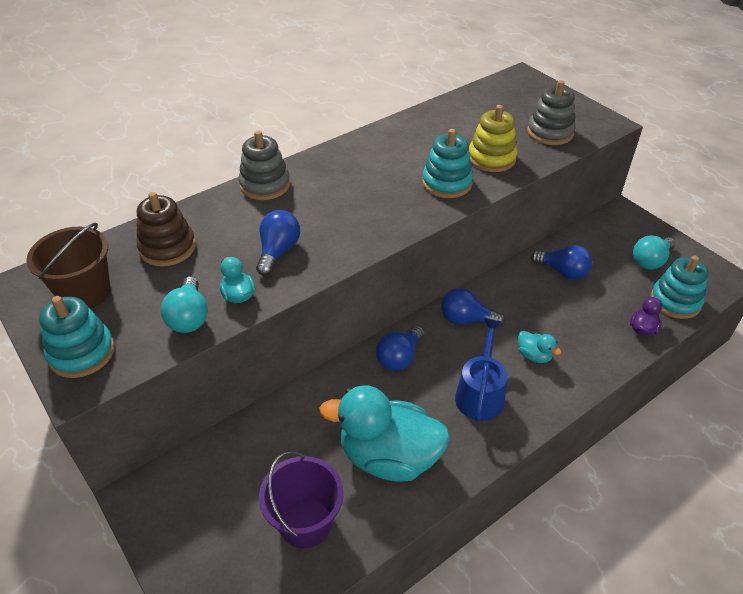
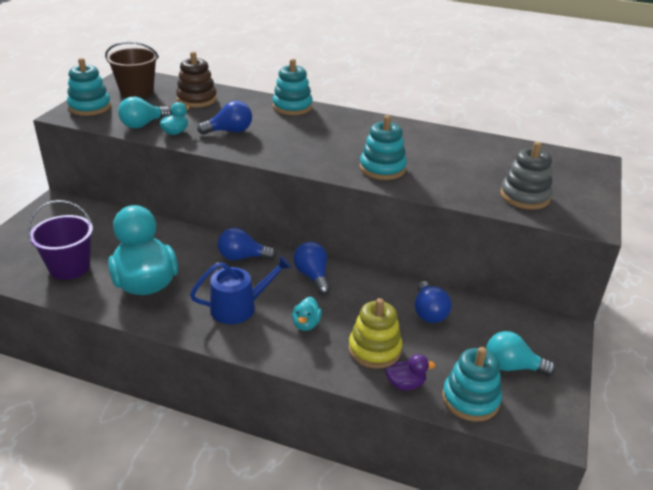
camera: 55 degrees right, 10 degrees down
(265, 185) = (292, 107): grey stacking toy -> turquoise stacking toy
(491, 158) = (443, 178): yellow stacking toy -> yellow stacking toy (374, 349)

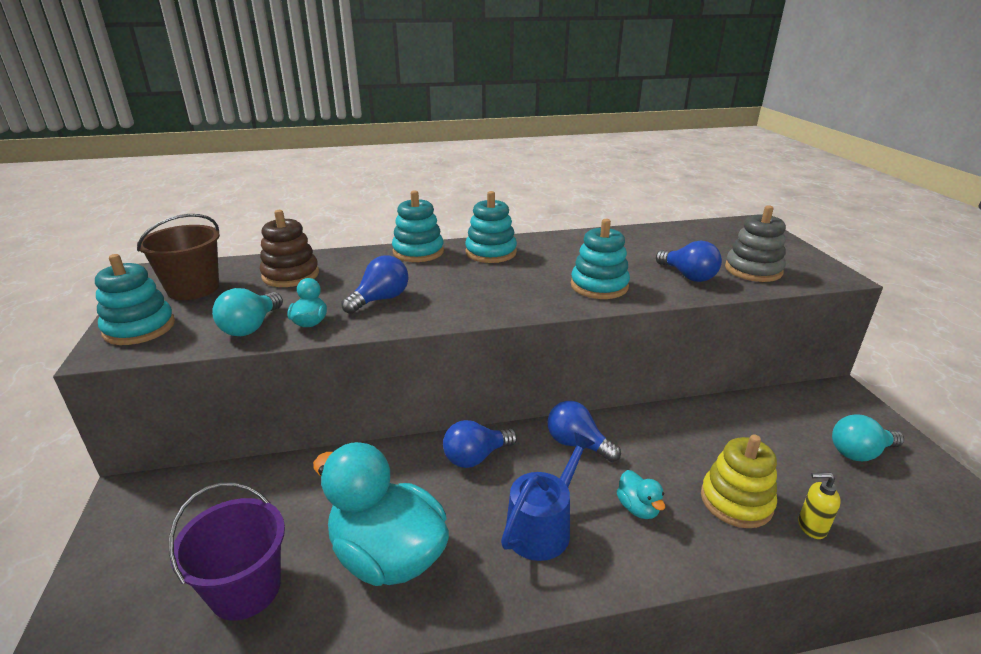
camera: 30 degrees left, 5 degrees down
(405, 384) = (811, 527): purple duck -> yellow soap dispenser
(429, 312) = (728, 431): blue light bulb -> blue light bulb (688, 276)
(470, 399) = (879, 509): turquoise stacking toy -> turquoise stacking toy (491, 252)

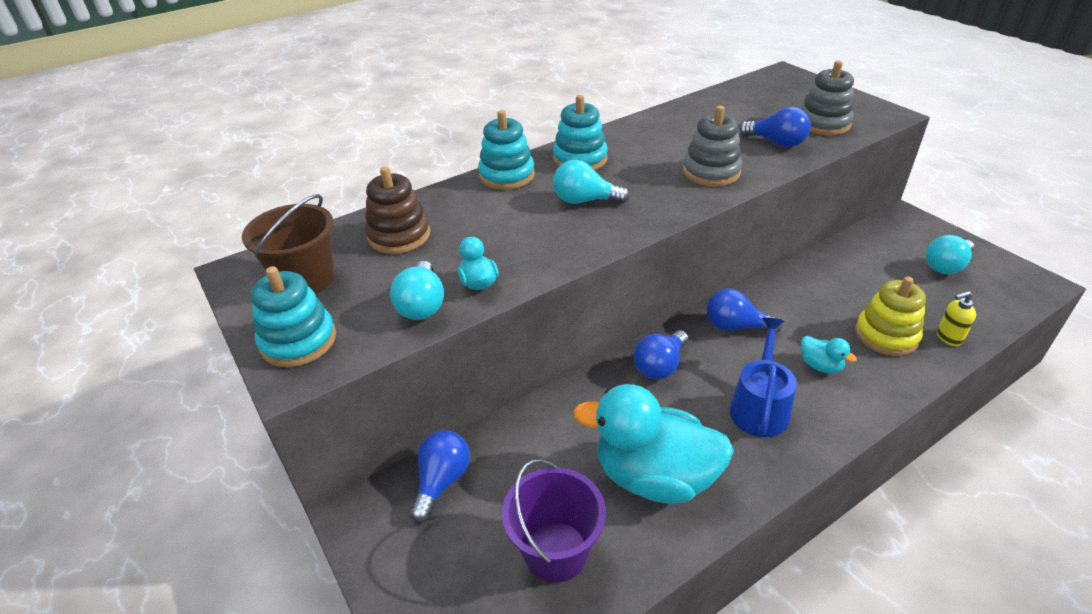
camera: 20 degrees left, 10 degrees up
(380, 299) = (523, 239): blue light bulb -> blue light bulb (442, 481)
(462, 283) = (584, 201): none -> turquoise light bulb
(599, 286) = (711, 172): turquoise stacking toy -> grey stacking toy

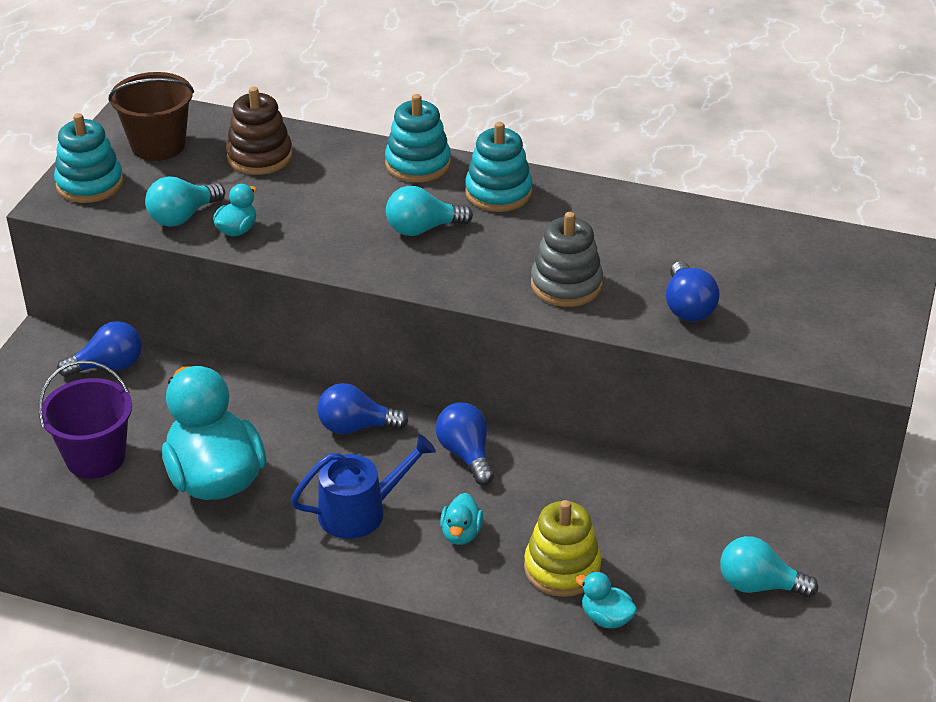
camera: 50 degrees right, 0 degrees up
(584, 201) = (422, 229): turquoise light bulb -> turquoise light bulb turned 75 degrees counterclockwise
(823, 124) = (781, 327): grey stacking toy -> none
(948, 338) = (606, 618): yellow soap dispenser -> turquoise duck

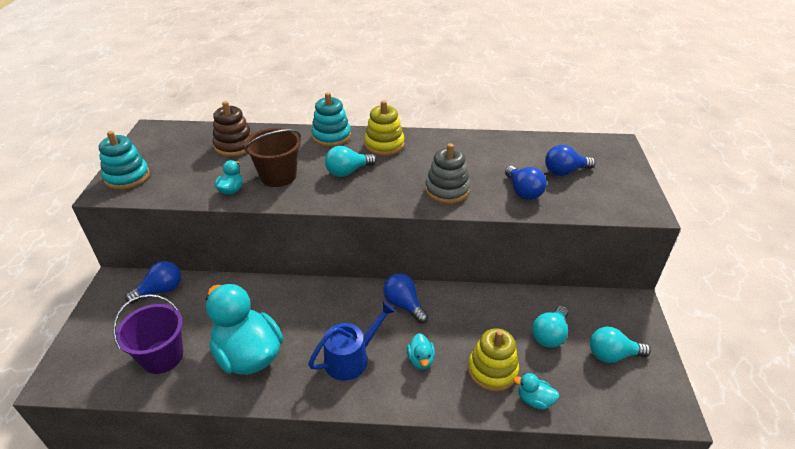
camera: 15 degrees left, 0 degrees up
(158, 145) = (168, 148): brown bucket -> brown bucket (278, 176)
(182, 216) = (193, 187): turquoise light bulb -> turquoise light bulb (549, 335)
(356, 427) = (330, 300): blue light bulb -> blue light bulb (564, 172)
(498, 192) = (384, 145): turquoise stacking toy -> yellow stacking toy

